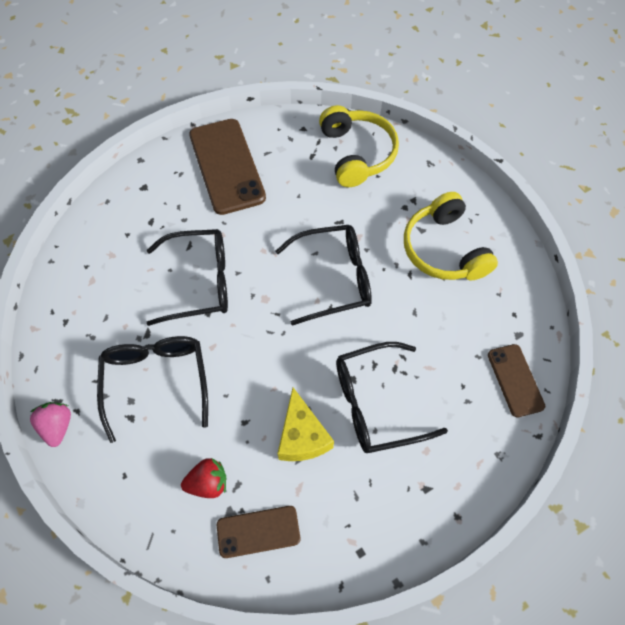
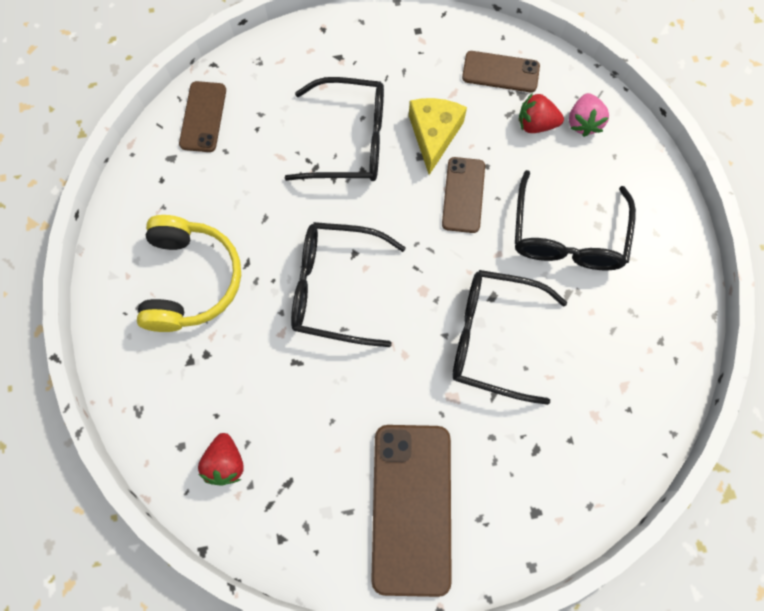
camera: 160 degrees left, 10 degrees up
(57, 426) = (677, 223): pink strawberry -> pink strawberry (583, 122)
(257, 387) = (463, 195): none -> brown phone
(357, 154) = (225, 462): yellow headphones -> red strawberry

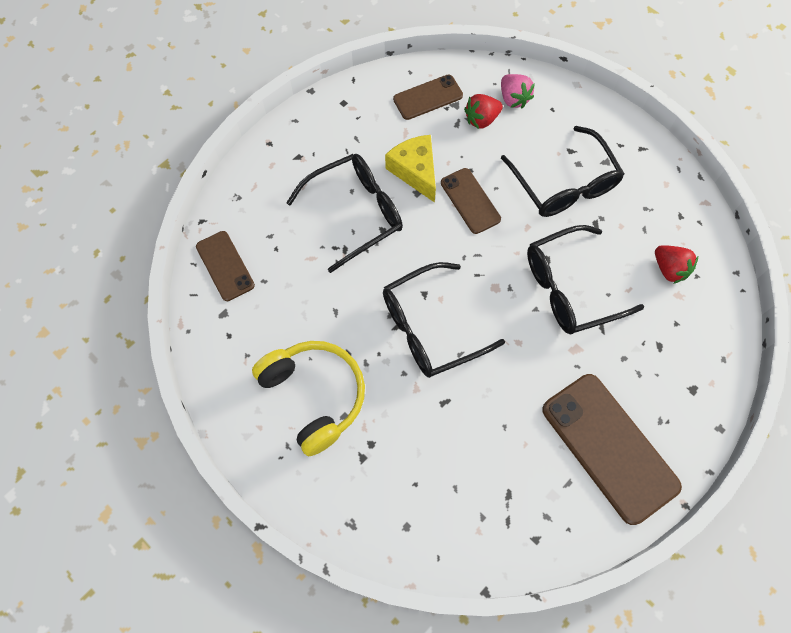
camera: 35 degrees left, 5 degrees down
(225, 462) = (450, 514): red strawberry -> red strawberry (669, 269)

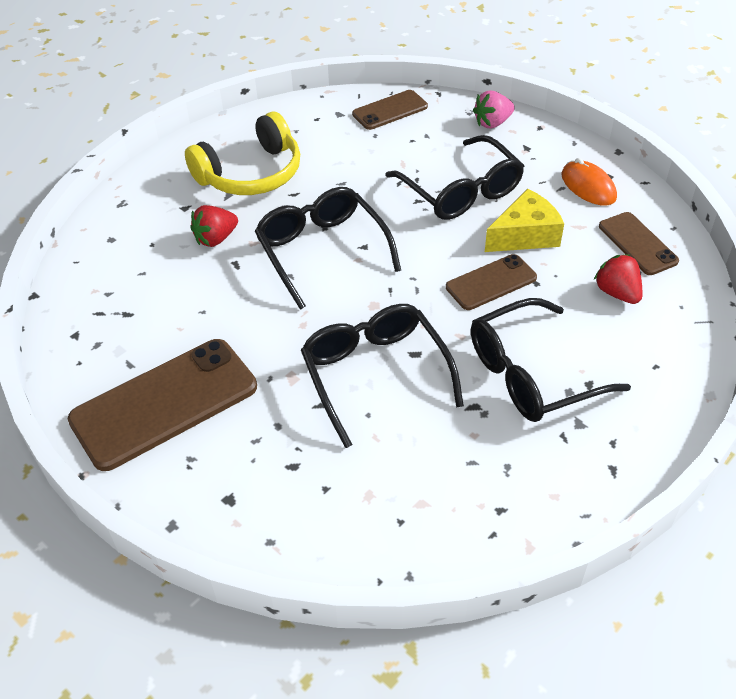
camera: 90 degrees right, 20 degrees down
(356, 119) = (588, 186): none -> orange mouse
(513, 99) = (661, 325): pink strawberry -> pink strawberry (492, 123)
(669, 269) = (409, 487): red strawberry -> red strawberry (216, 239)

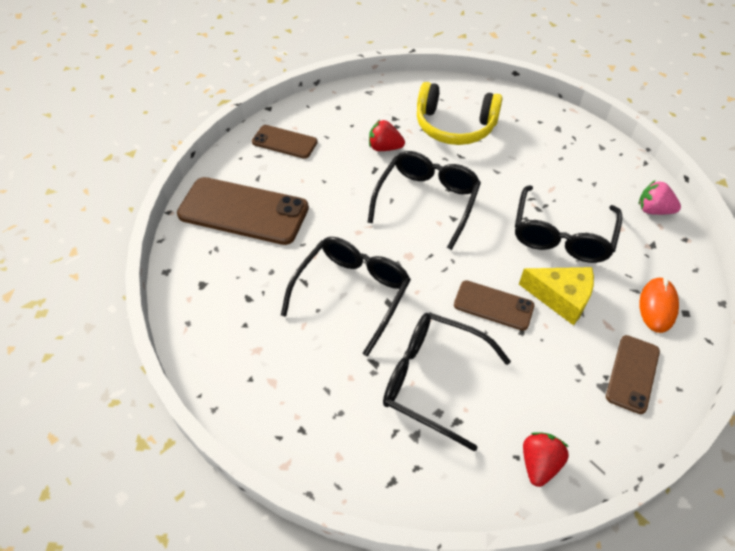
camera: 50 degrees right, 5 degrees up
(390, 110) = (594, 150): brown phone -> brown phone (284, 142)
(617, 293) = (565, 389): red strawberry -> red strawberry (539, 463)

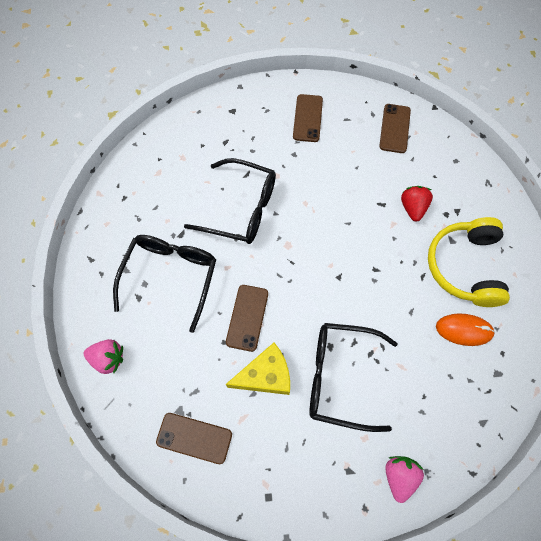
camera: 80 degrees right, 15 degrees up
(243, 211) = (307, 118): brown phone -> brown phone, size x0.55
(427, 201) = (354, 252): black glasses -> none
(539, 463) = (108, 358): red strawberry -> pink strawberry
(561, 297) = (265, 375): yellow cheese -> yellow cheese turned 120 degrees counterclockwise
(657, 306) = (271, 468): orange mouse -> orange mouse (464, 330)

